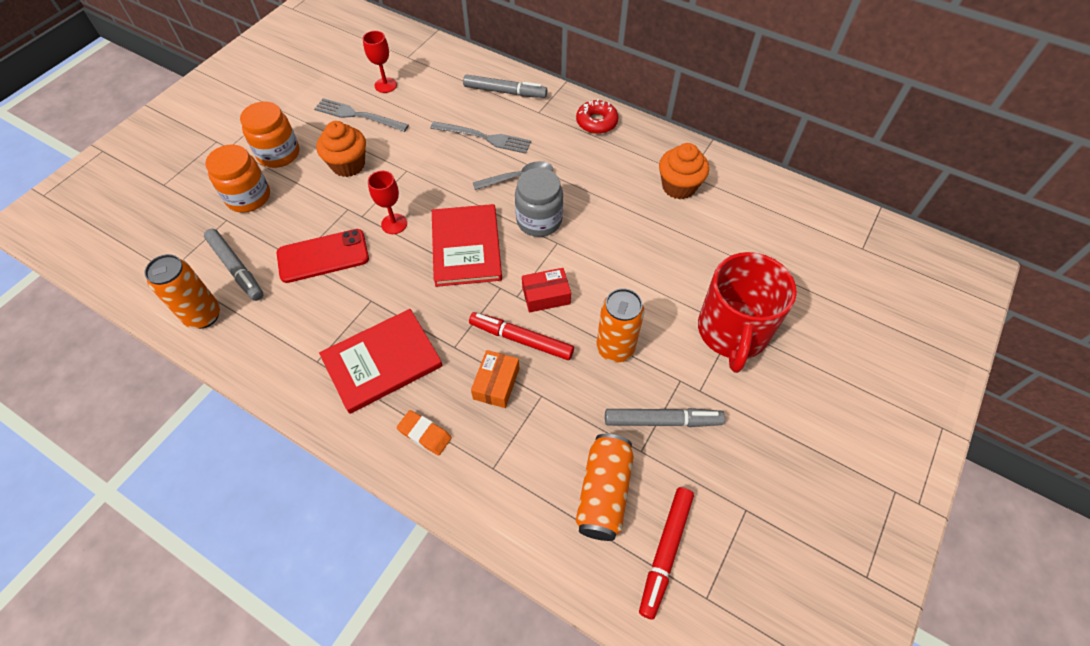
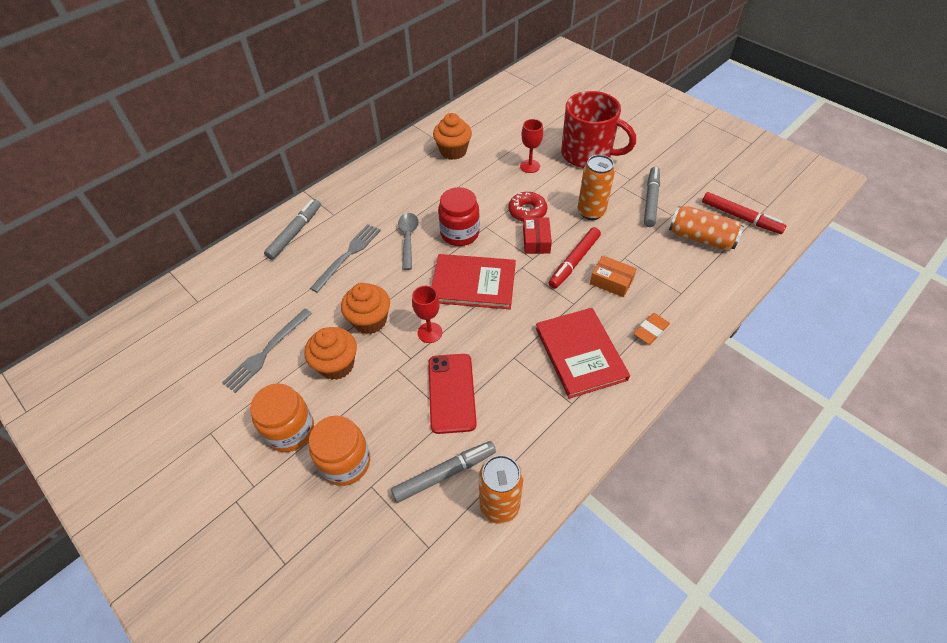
camera: 75 degrees left, 5 degrees down
(385, 85) = (232, 324): red goblet -> red goblet (530, 166)
(402, 175) = (370, 321): none -> orange cupcake
(539, 220) = (460, 233): grey jar -> red jar
(596, 122) = (364, 181): red donut -> red donut (527, 211)

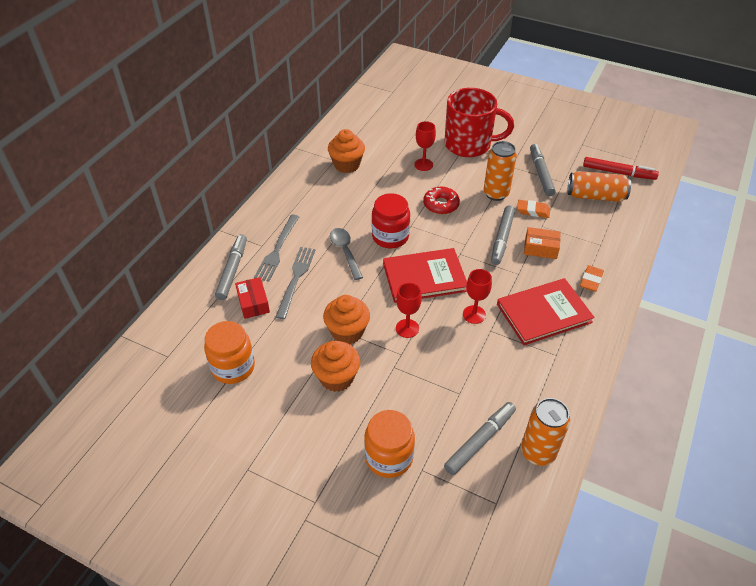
camera: 20 degrees left, 5 degrees down
(267, 351) = (263, 383): grey fork -> grey fork (277, 249)
(290, 430) = (324, 445): orange jar -> orange jar (233, 367)
(451, 393) = (452, 373): red phone -> none
(505, 336) = (474, 314): none -> red goblet
(536, 241) = (461, 228): red box -> red box (253, 303)
(574, 261) = (502, 238): red marker -> grey marker
(580, 353) = (544, 313): red book -> red book turned 75 degrees counterclockwise
(622, 239) = (533, 211): none -> orange eraser

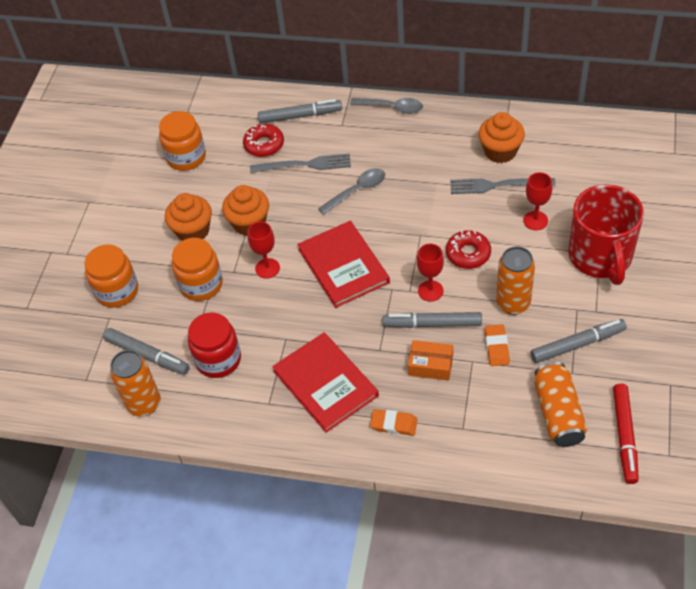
camera: 80 degrees right, 5 degrees up
(253, 303) = (264, 145): red box -> red donut
(262, 211) = (392, 108): none -> grey spoon
(277, 249) = (340, 138): grey fork -> grey fork (498, 185)
(390, 237) = (394, 221): red jar -> red jar (218, 360)
(407, 382) = (201, 284): none -> orange jar
(474, 314) = (303, 320): red goblet -> red goblet (430, 291)
(540, 248) = (430, 365): orange box -> orange box turned 75 degrees counterclockwise

